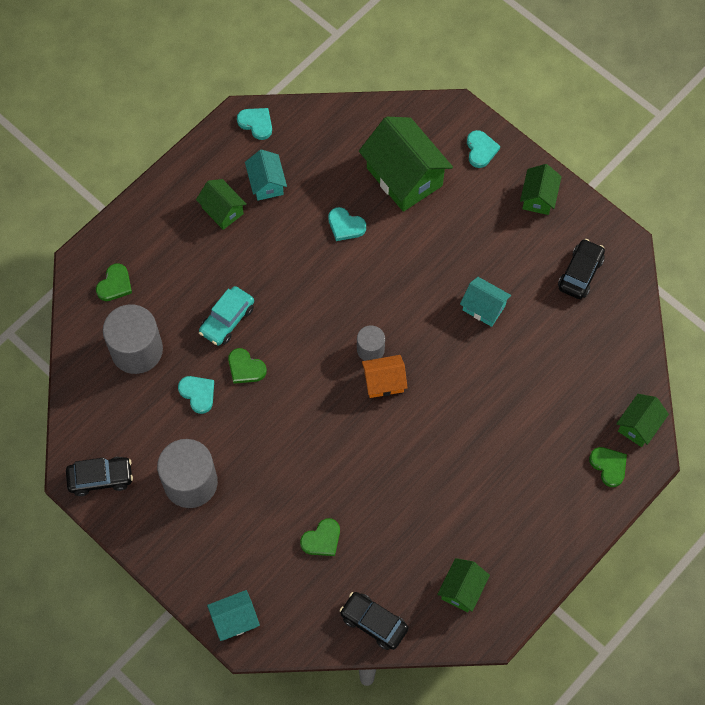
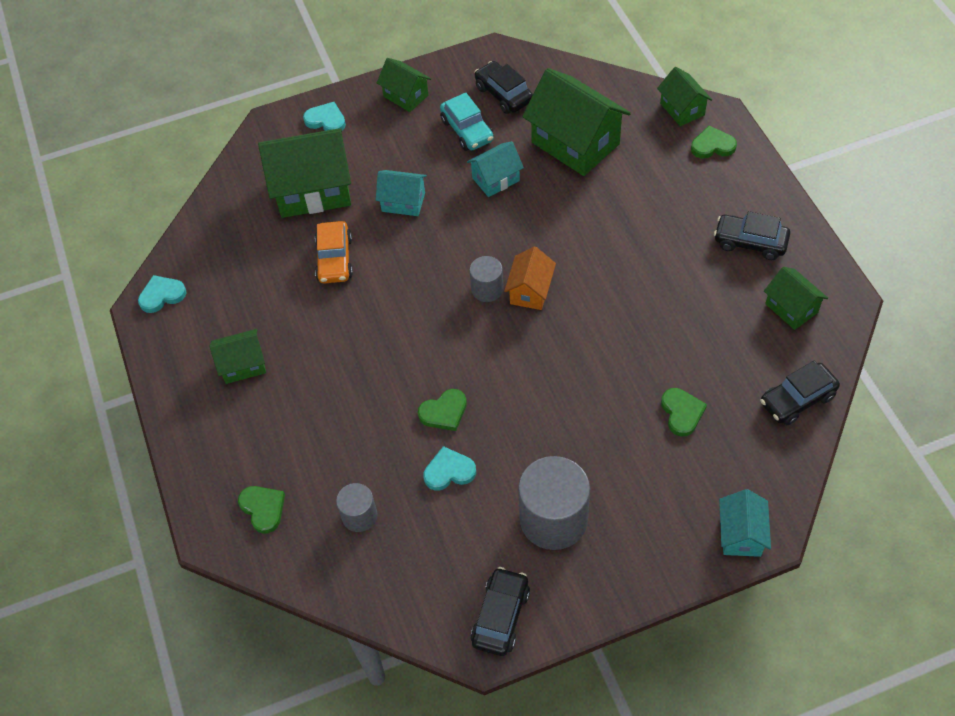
camera: 60 degrees left, 10 degrees down
(137, 350) = (359, 516): grey cylinder -> grey cylinder, size x0.53
(227, 320) = (376, 409): turquoise car -> turquoise car (467, 130)
(266, 183) = (238, 312): turquoise house -> turquoise house (403, 202)
(345, 226) = (334, 259): turquoise heart -> orange car
(515, 534) = (750, 242): none -> black car
(554, 353) = (575, 143): none -> green house

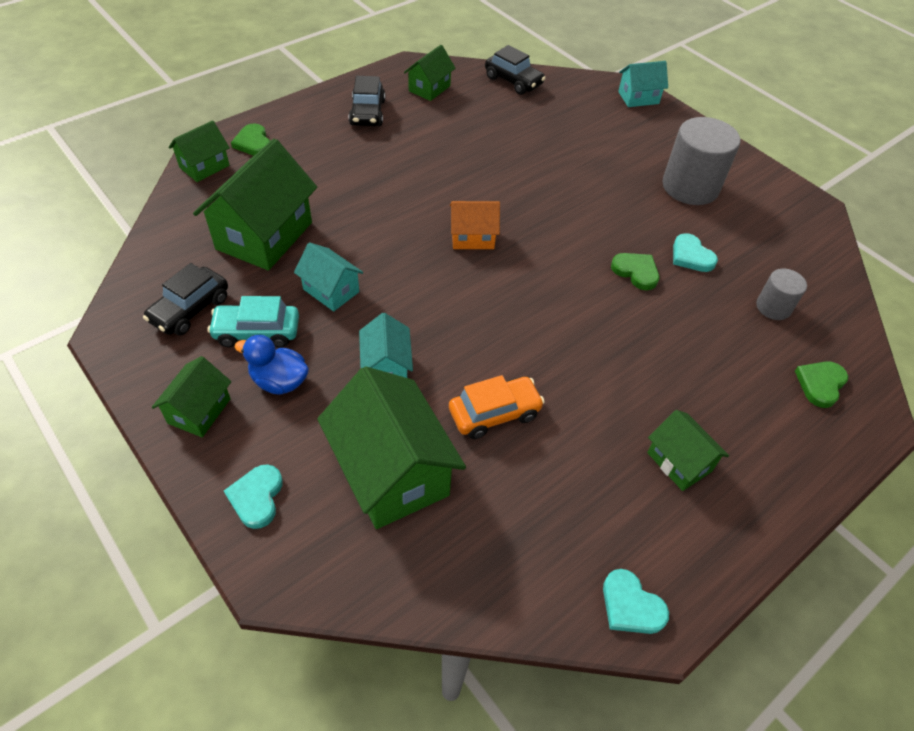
camera: 115 degrees left, 5 degrees down
(414, 139) = (279, 381): none -> blue duck
(467, 130) = (257, 332): turquoise car -> turquoise car turned 135 degrees counterclockwise
(487, 289) = (483, 269): grey cylinder -> none
(501, 616) = (787, 202): black car -> none
(682, 413) = (555, 133): green heart -> none

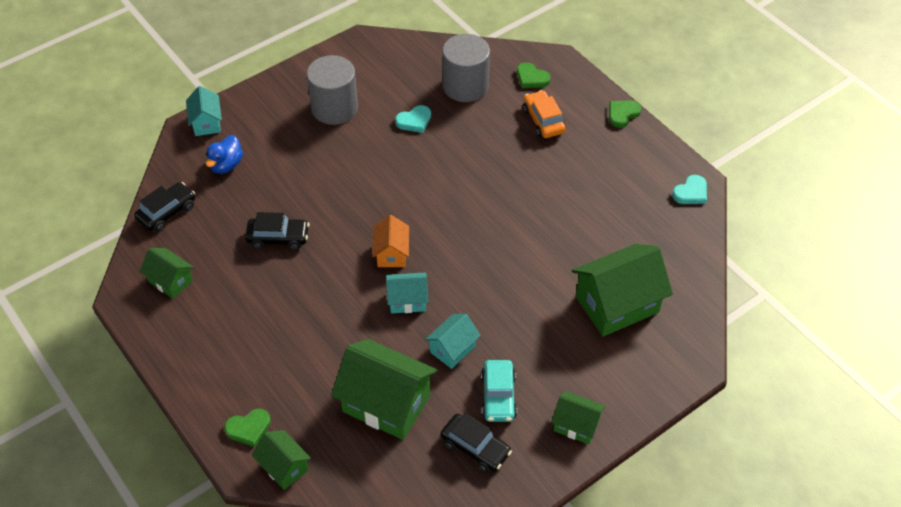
camera: 85 degrees left, 0 degrees up
(256, 497) = (643, 380): turquoise heart -> none
(279, 381) = (546, 376): blue duck -> blue duck (226, 165)
(367, 113) = (207, 333): black car -> black car (278, 238)
(386, 367) = (529, 309): turquoise house -> turquoise house (407, 300)
(494, 413) = (566, 247): orange car -> orange car (543, 120)
(636, 272) = (431, 155): green heart -> green heart (622, 114)
(679, 462) = (595, 157): green house -> none
(773, 307) = (465, 86): grey cylinder -> grey cylinder, size x1.87

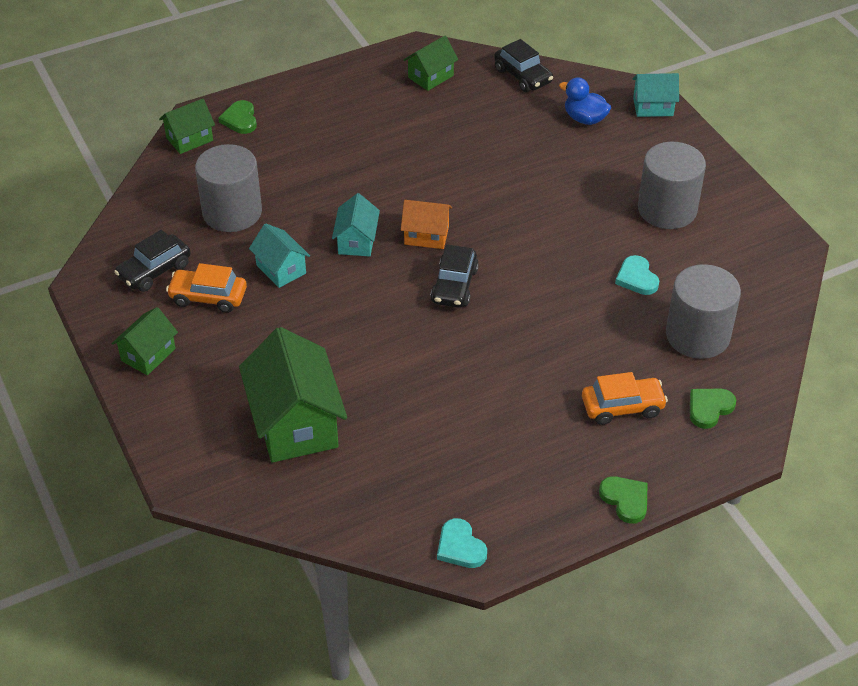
camera: 100 degrees right, 5 degrees down
(278, 238) = (469, 151): black car -> black car (454, 286)
(386, 403) = (232, 212): green house -> grey cylinder
(498, 396) = (208, 297): turquoise car -> orange car

